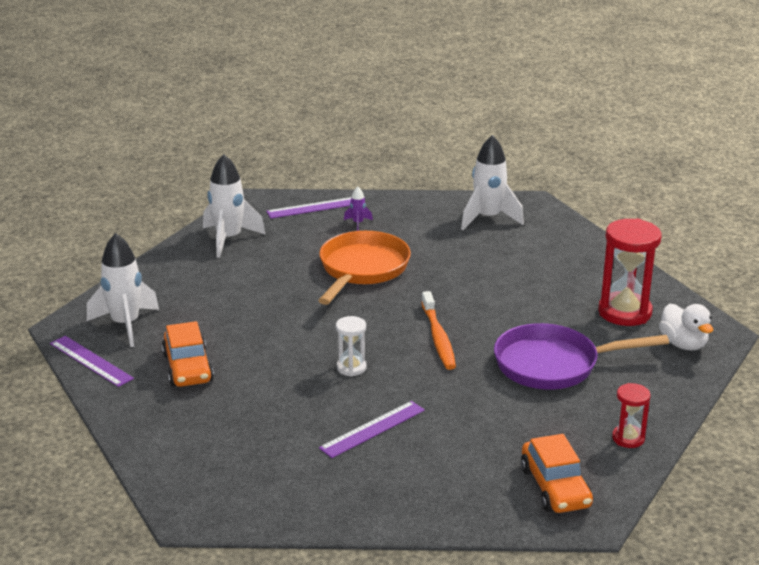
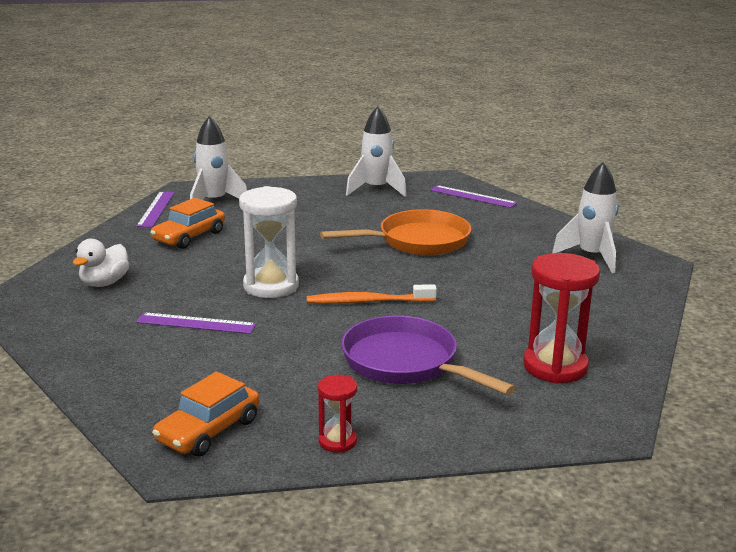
camera: 50 degrees right, 5 degrees down
(351, 368) = (271, 286): white hourglass -> white hourglass, size x1.89
(358, 223) = (481, 217): purple rocket -> none
(438, 337) = (367, 302): orange toothbrush -> orange toothbrush turned 45 degrees clockwise
(683, 344) = (552, 416): white duck -> white duck (104, 283)

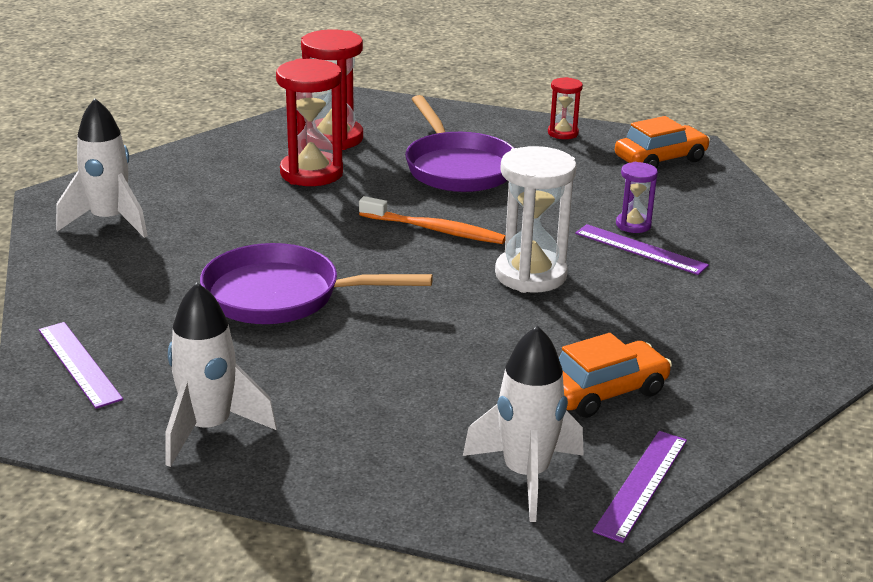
camera: 155 degrees left, 5 degrees up
(104, 283) = (745, 331): white duck -> none
(210, 343) = (633, 225): none -> purple hourglass
(417, 241) = (281, 296): orange pan -> purple pan
(520, 325) = (311, 173): none -> red hourglass

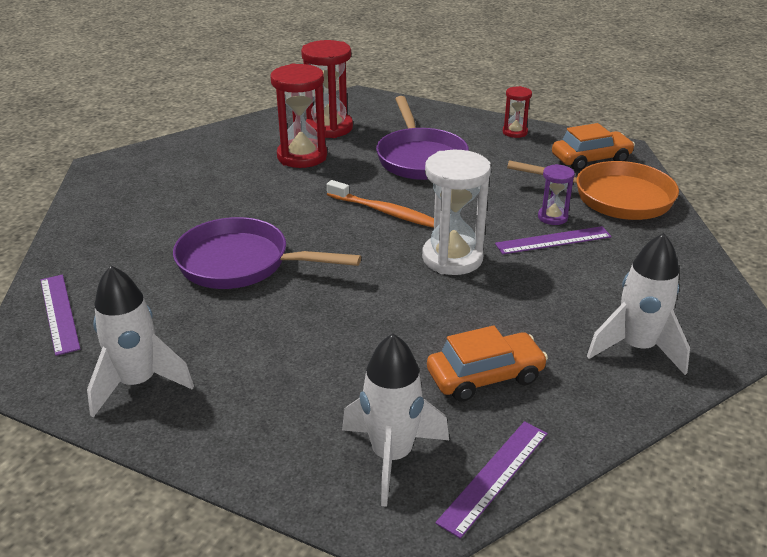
camera: 10 degrees right, 5 degrees up
(109, 221) = (132, 189): white rocket -> white rocket (636, 348)
(640, 249) = (553, 240): purple ruler -> purple ruler turned 60 degrees counterclockwise
(699, 200) = (615, 198): none -> orange pan

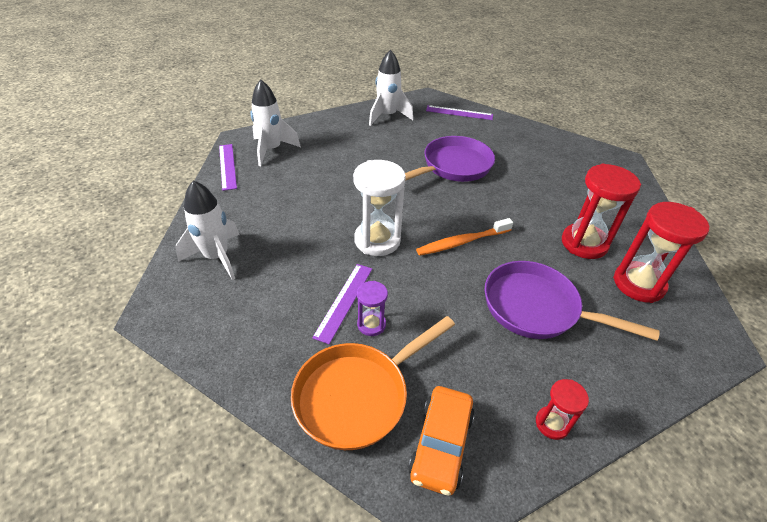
camera: 125 degrees right, 10 degrees up
(485, 376) = (275, 194): orange car -> none

